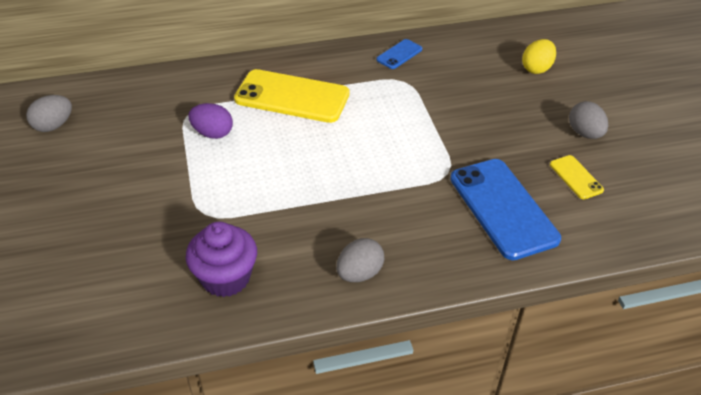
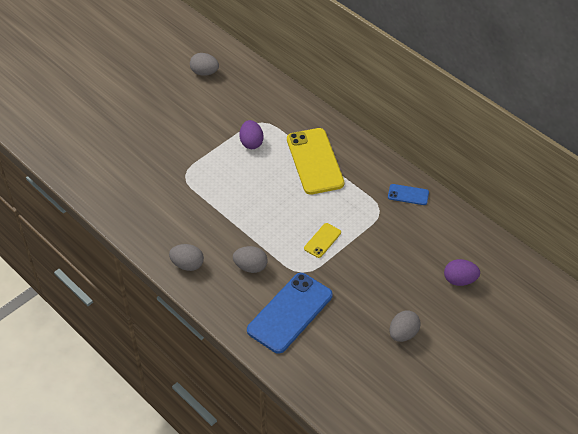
camera: 60 degrees right, 5 degrees up
(225, 278) = (146, 209): purple cupcake -> none
(408, 214) = (250, 267): none -> grey egg
(536, 68) = (459, 280): yellow egg -> purple egg
(576, 177) = (350, 343): yellow phone -> yellow phone (322, 240)

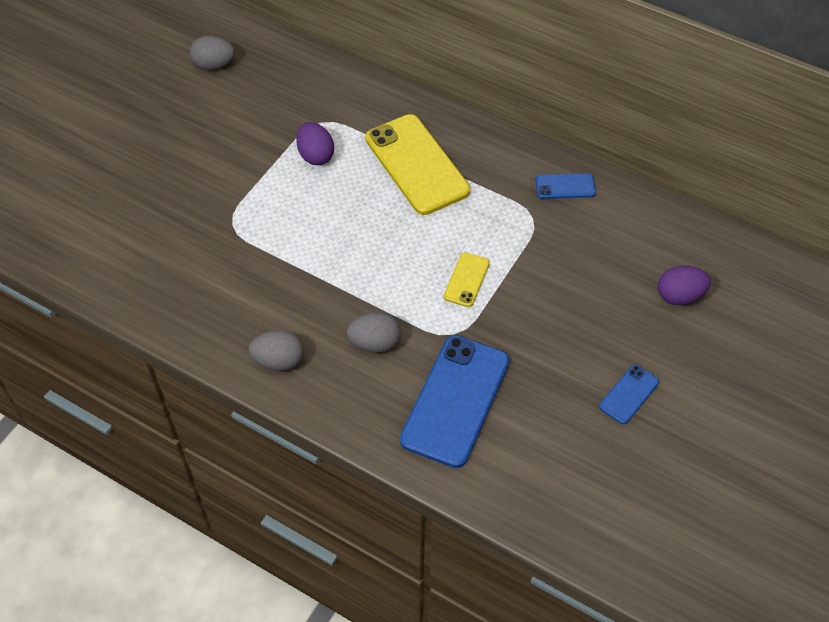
camera: 15 degrees left, 5 degrees up
(403, 334) = (629, 394): grey egg -> blue phone

